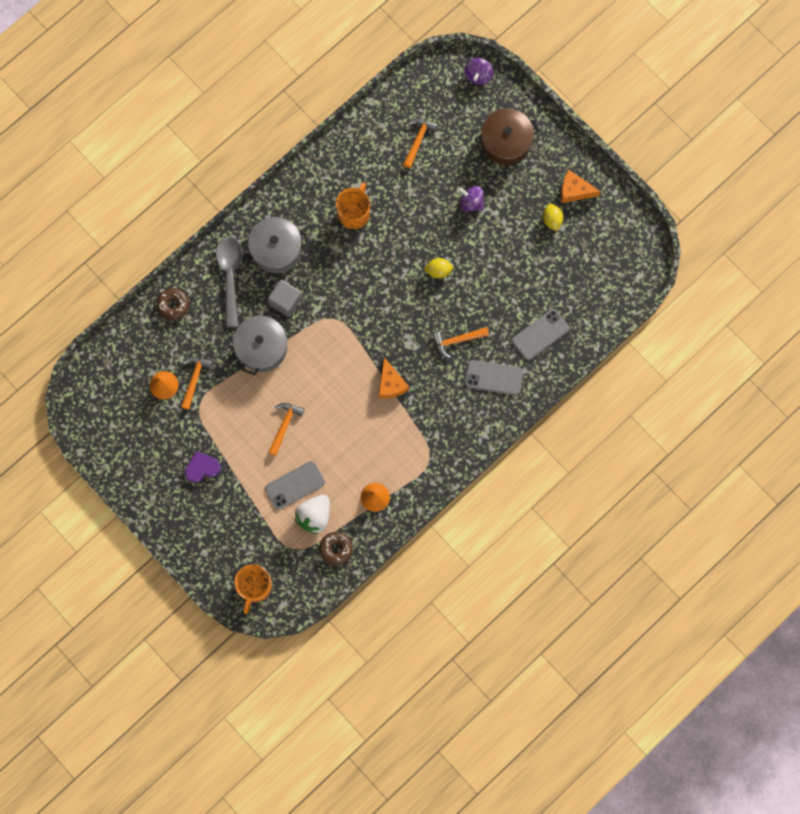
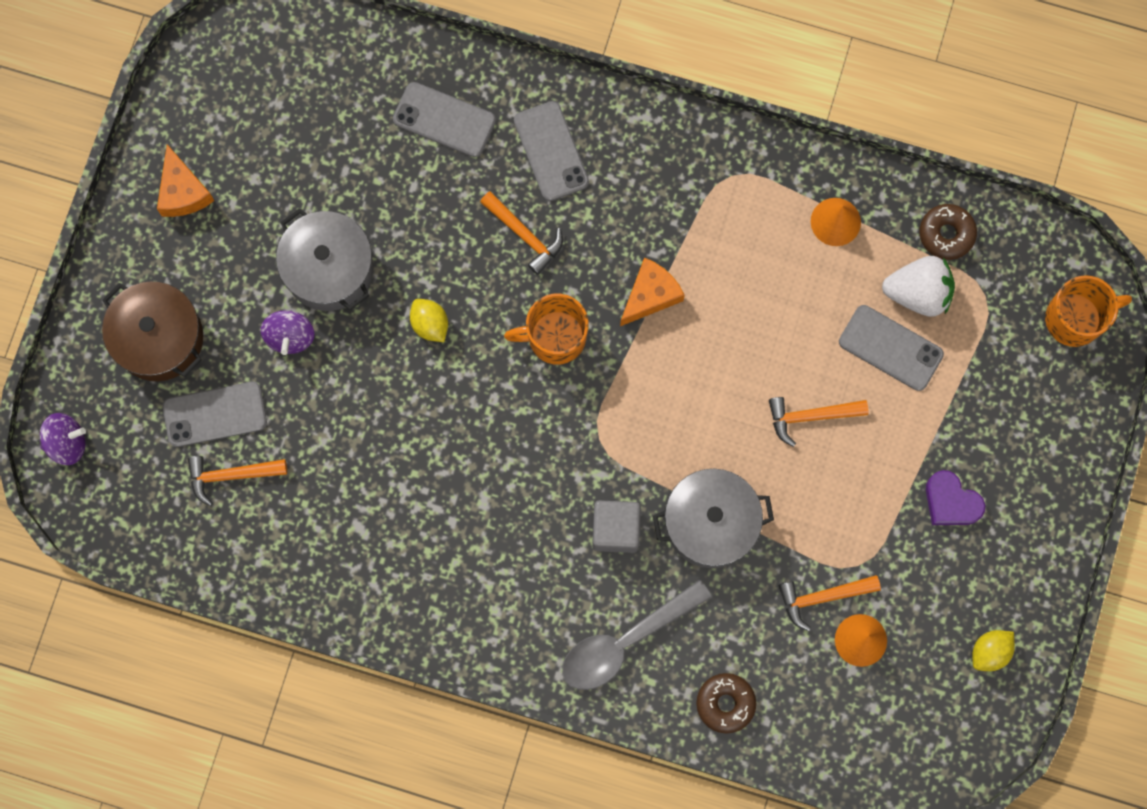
camera: 120 degrees left, 0 degrees up
(276, 249) = (540, 594): grey pot -> grey pot (329, 268)
(354, 213) = (409, 507): orange mug -> orange mug (555, 337)
(452, 148) = (215, 414): none -> grey phone
(552, 220) = (250, 200): yellow lemon -> yellow lemon (990, 652)

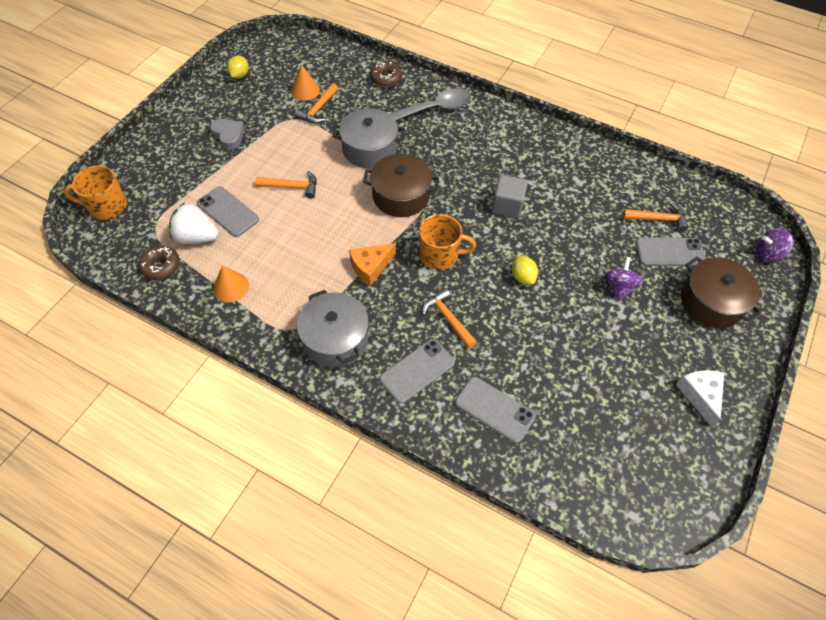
camera: 170 degrees left, 20 degrees down
(183, 191) = (700, 395): orange cheese -> white cheese
(329, 268) = (590, 323): grey pot -> grey pot (335, 339)
(551, 151) = (417, 371): grey phone -> grey phone turned 60 degrees clockwise
(615, 529) = (425, 155): grey cube -> grey cube (507, 205)
(636, 435) = (401, 196): none -> brown pot
(823, 597) = (318, 109): orange hammer -> orange hammer turned 120 degrees clockwise
(951, 502) = (229, 136): purple heart -> grey heart
(990, 652) = (239, 75): yellow lemon -> yellow lemon turned 45 degrees counterclockwise

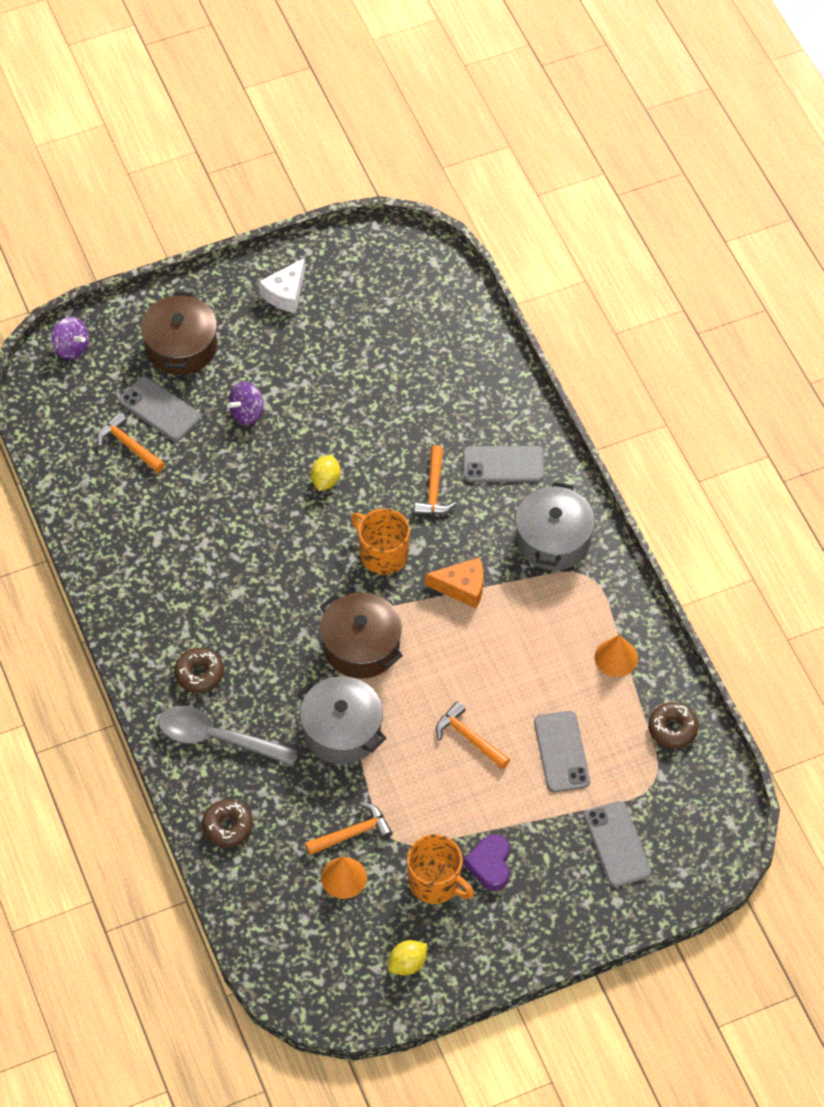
camera: 140 degrees left, 0 degrees up
(107, 206) = (691, 850): orange mug -> orange mug (435, 882)
(196, 237) = (615, 741): white strawberry -> none
(229, 136) = (490, 864): grey heart -> purple heart
(474, 131) = (199, 674): none -> brown donut
(494, 409) = (466, 393): grey phone -> grey phone (617, 844)
(507, 205) = (261, 560): grey cube -> none

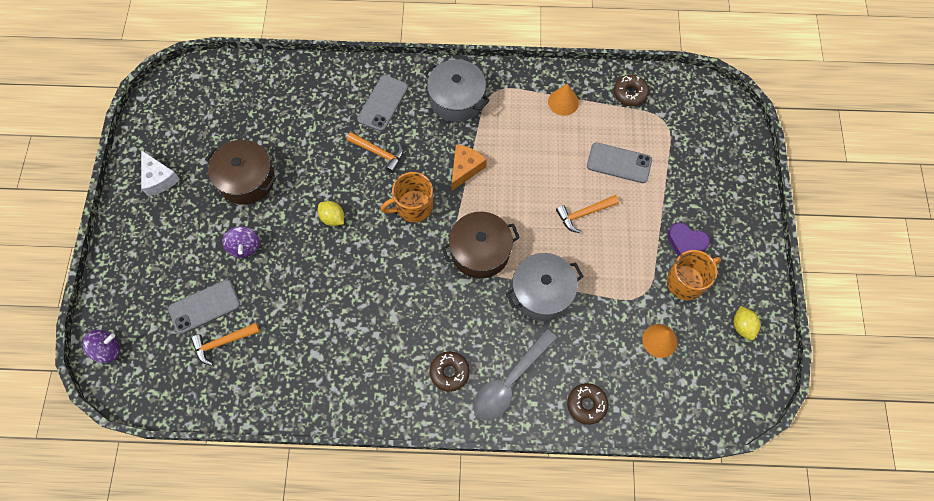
camera: 65 degrees left, 10 degrees up
(181, 347) = (159, 269): brown pot -> brown pot (246, 179)
(352, 833) = (627, 320): orange hammer -> none
(617, 844) = (700, 160): grey phone -> none

